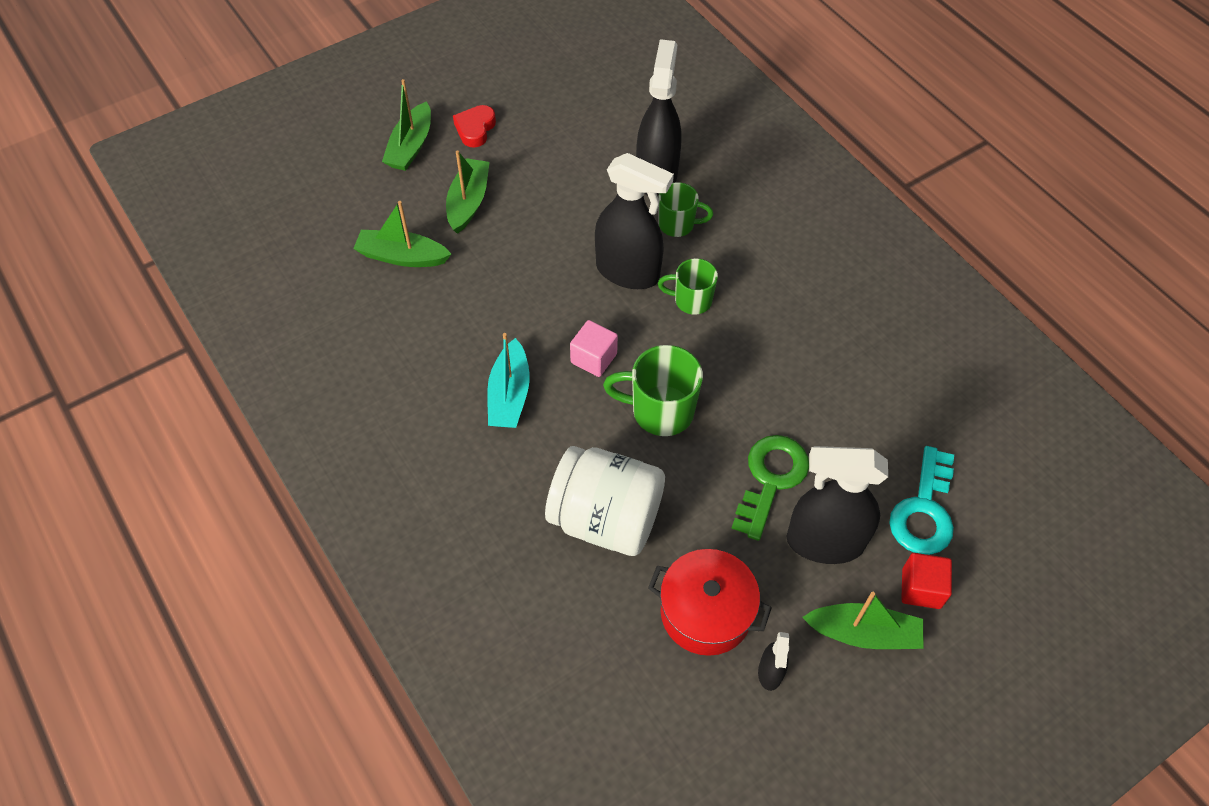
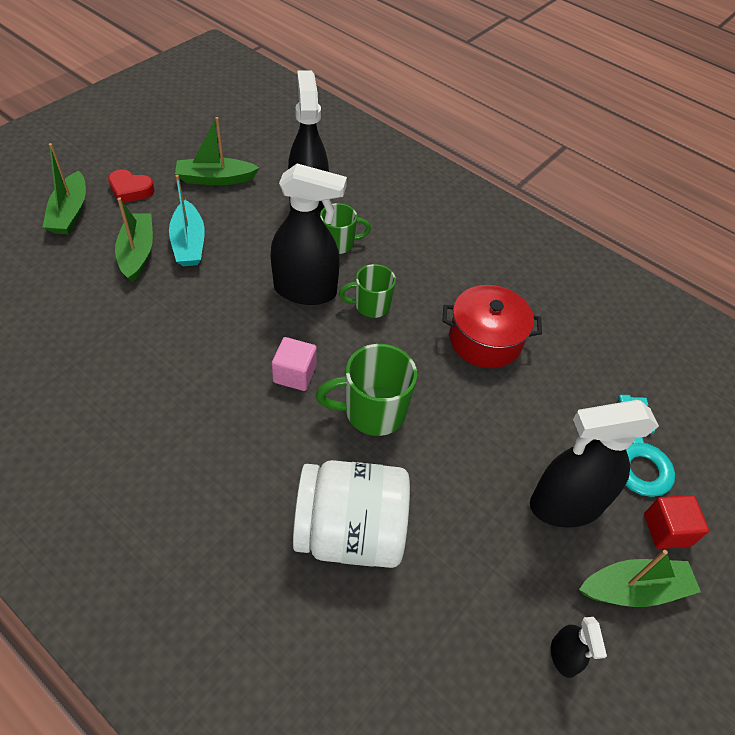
camera: 20 degrees left, 5 degrees down
(402, 256) = (79, 312): green boat -> green boat (215, 179)
(475, 129) = (130, 190): red heart -> red heart turned 75 degrees counterclockwise
(509, 395) = (219, 426): turquoise boat -> turquoise boat (189, 243)
(706, 612) = (479, 607): red pot -> red pot (485, 340)
(770, 479) = (495, 455): green key -> none

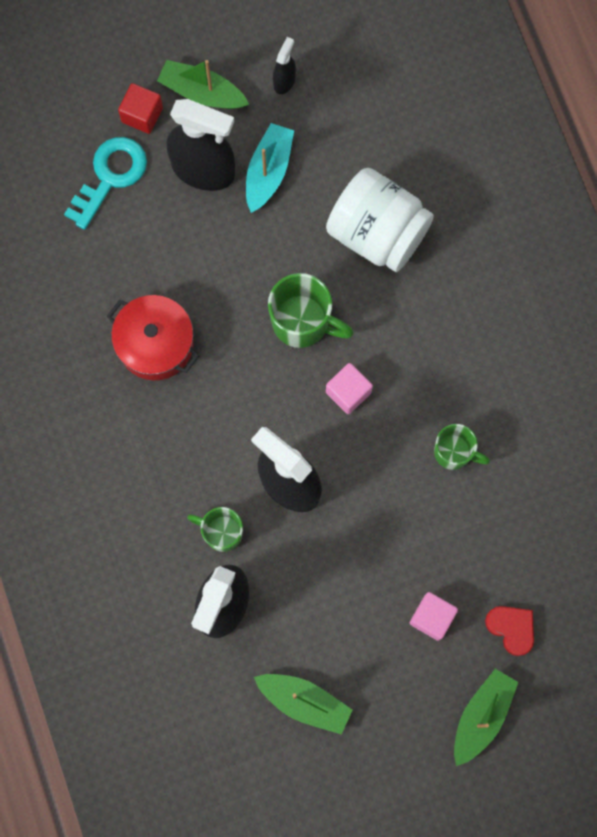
camera: 145 degrees left, 25 degrees up
(130, 190) = (405, 726): red heart -> red heart (511, 628)
(137, 253) = (432, 617): green boat -> pink cube
(189, 243) = (375, 607): turquoise boat -> turquoise boat (268, 171)
(371, 306) = (237, 435): green mug -> green mug (454, 452)

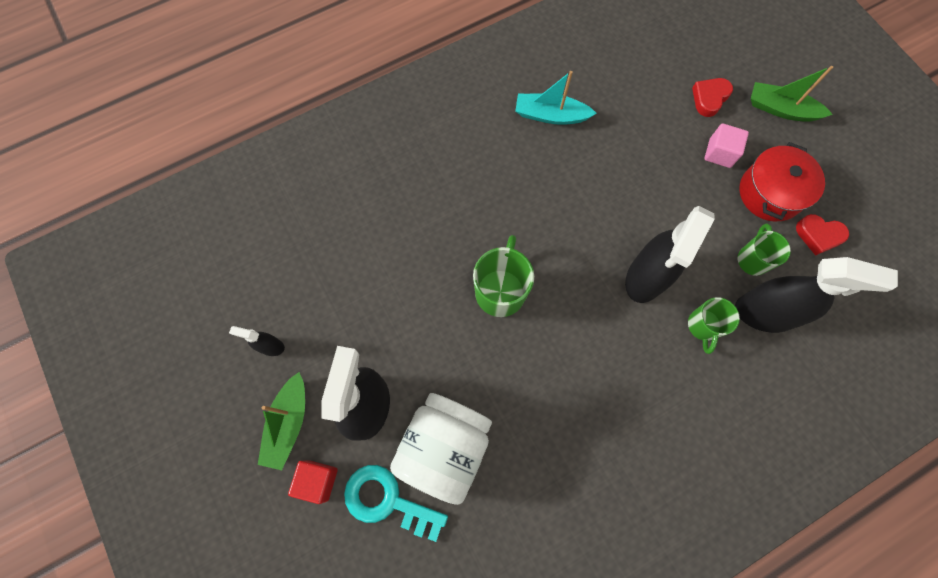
camera: 100 degrees left, 5 degrees down
(155, 344) = (548, 419): red pot -> red pot (770, 193)
(268, 171) = (362, 345): turquoise boat -> turquoise boat (550, 115)
(304, 702) = (818, 235): green boat -> red heart
(348, 392) = (554, 243): pink cube -> none
(377, 233) = (408, 242): white jar -> white jar (444, 448)
(454, 452) = (585, 156): green mug -> green mug (752, 259)

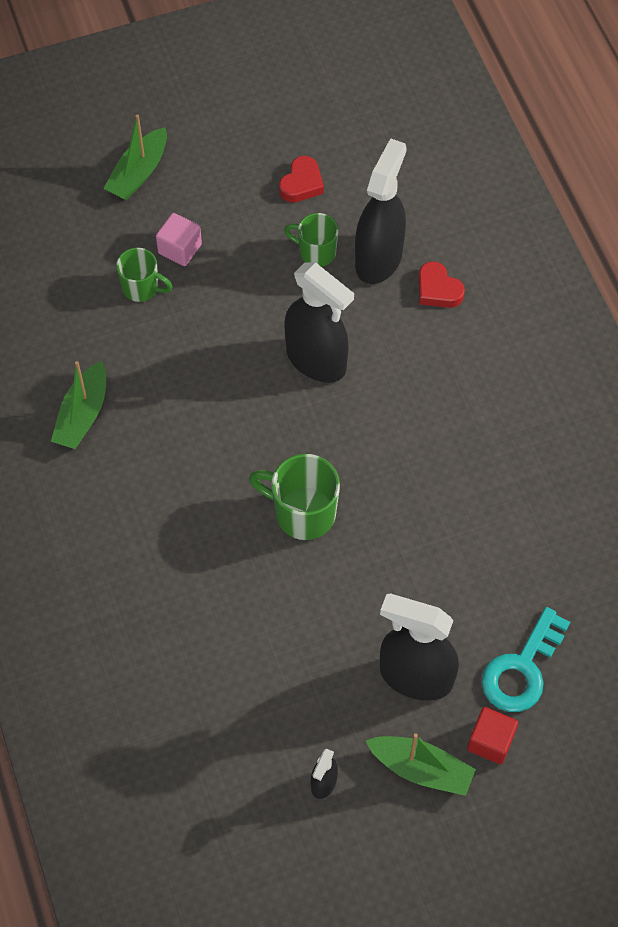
camera: 80 degrees left, 10 degrees down
(444, 448) = (474, 602): white jar -> none
(550, 115) = (83, 414): turquoise boat -> green boat
(703, 326) = (382, 318): green mug -> green mug (142, 288)
(709, 98) = (105, 240): red heart -> red heart (438, 290)
(770, 193) = (241, 213): red pot -> none

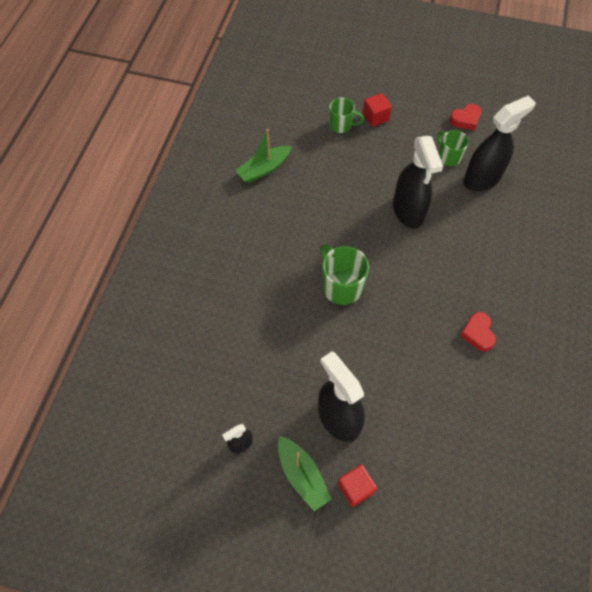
camera: 35 degrees right, 0 degrees up
(138, 173) = (381, 71): green boat -> none
(142, 288) = (341, 125): green mug -> green mug turned 45 degrees counterclockwise
(180, 249) = (375, 117): pink cube -> red cube
(438, 290) = (505, 213): red heart -> red heart (478, 333)
(522, 669) = (406, 457): turquoise key -> none

